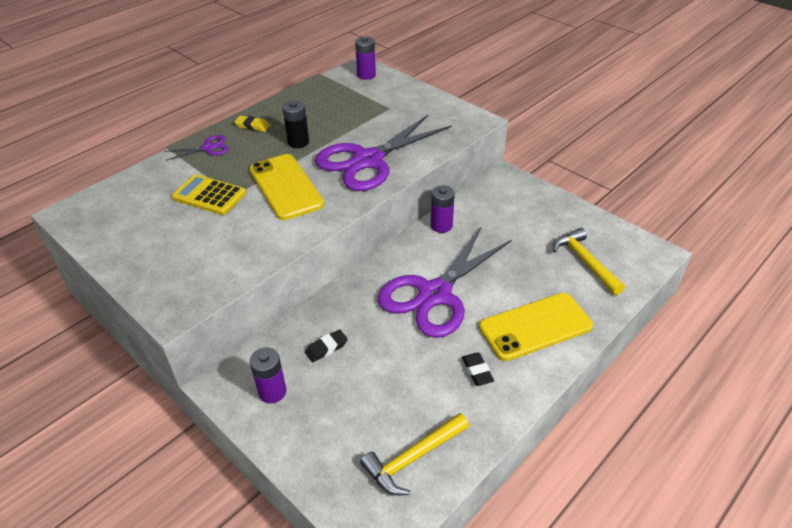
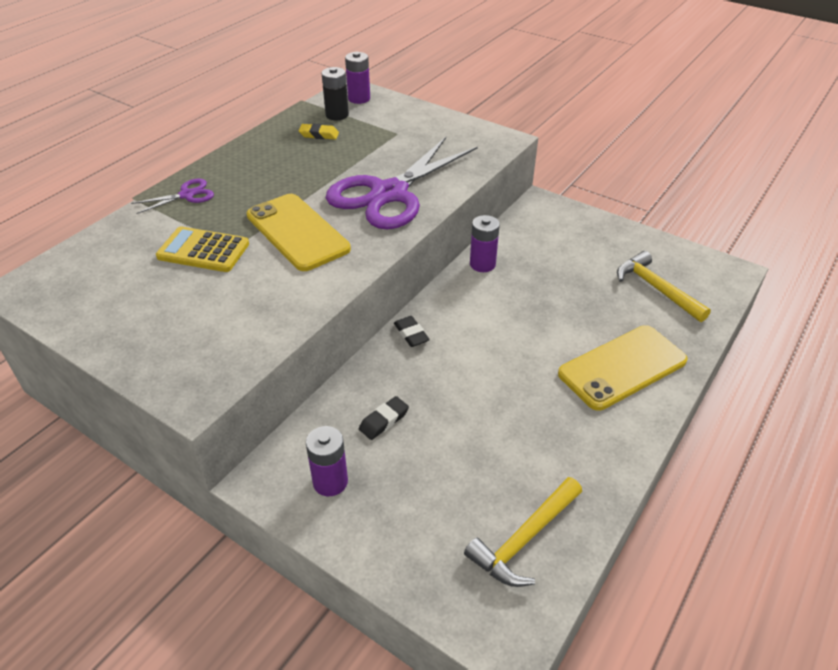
camera: 10 degrees left, 0 degrees up
(252, 126) = (236, 165): yellow eraser -> yellow eraser (319, 135)
(298, 142) = (298, 180): black battery -> black battery (337, 115)
(434, 294) = (496, 343): purple scissors -> none
(477, 371) = (571, 426): black eraser -> black eraser (411, 334)

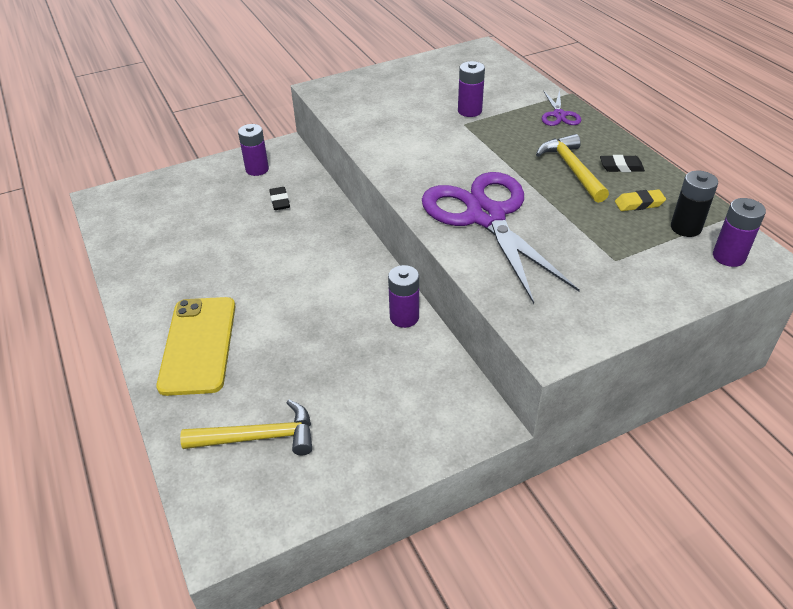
camera: 120 degrees right, 0 degrees up
(203, 250) = (469, 111): yellow calculator -> purple battery
(297, 232) = (461, 154): yellow phone -> none
(319, 135) = (639, 204): yellow eraser -> yellow eraser turned 45 degrees clockwise
(411, 334) = (349, 239): black eraser -> black eraser (621, 167)
(524, 539) = (138, 226): yellow hammer -> yellow hammer (572, 169)

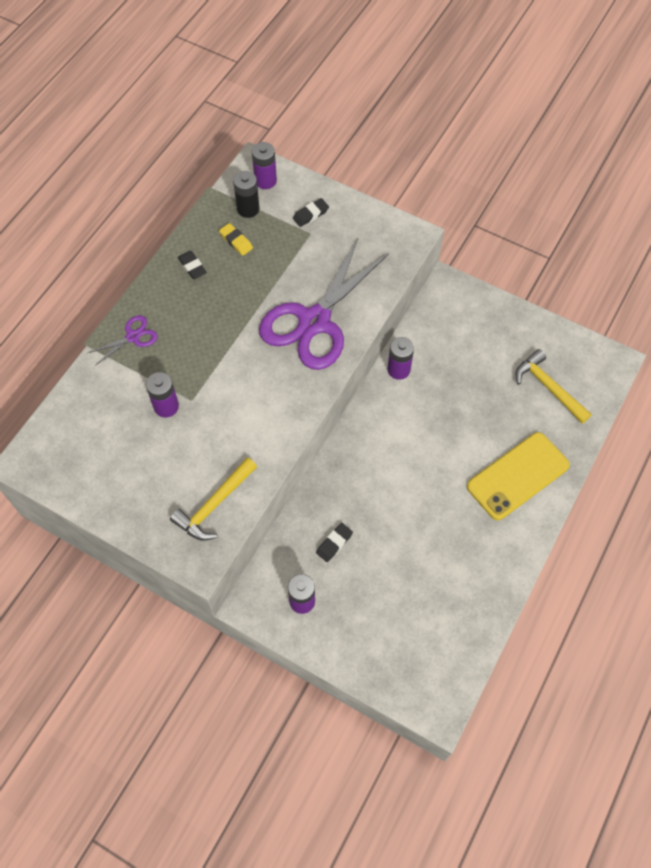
camera: 125 degrees left, 20 degrees up
(572, 169) = (215, 295): yellow hammer -> yellow hammer (214, 505)
(647, 271) = (310, 214): none -> black eraser

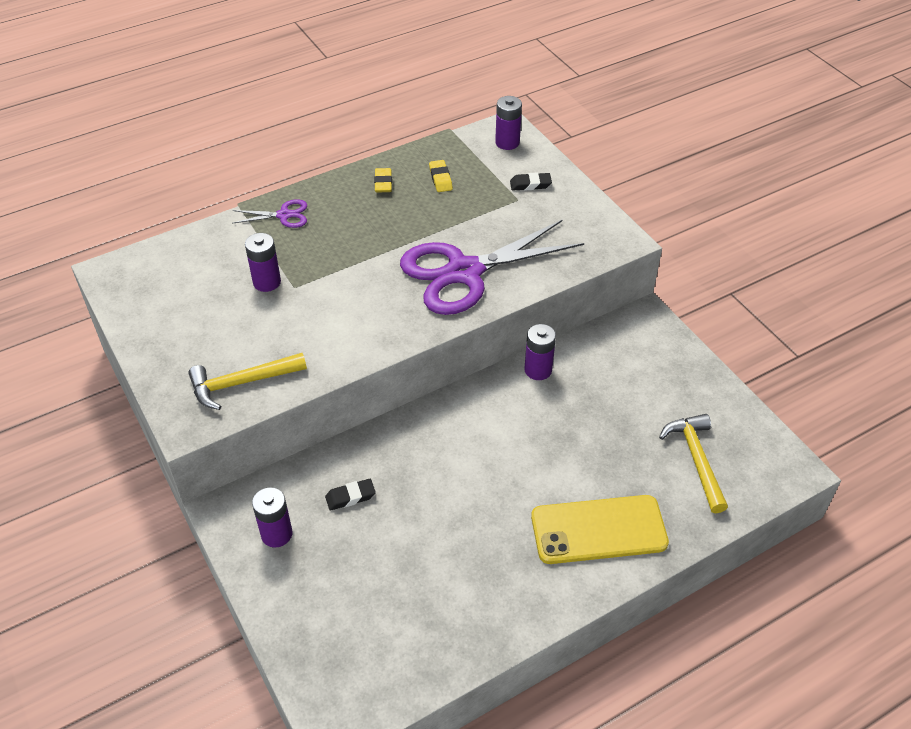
camera: 30 degrees right, 15 degrees down
(192, 267) = (383, 183): black eraser -> yellow eraser
(248, 209) = (472, 158): black battery -> none

